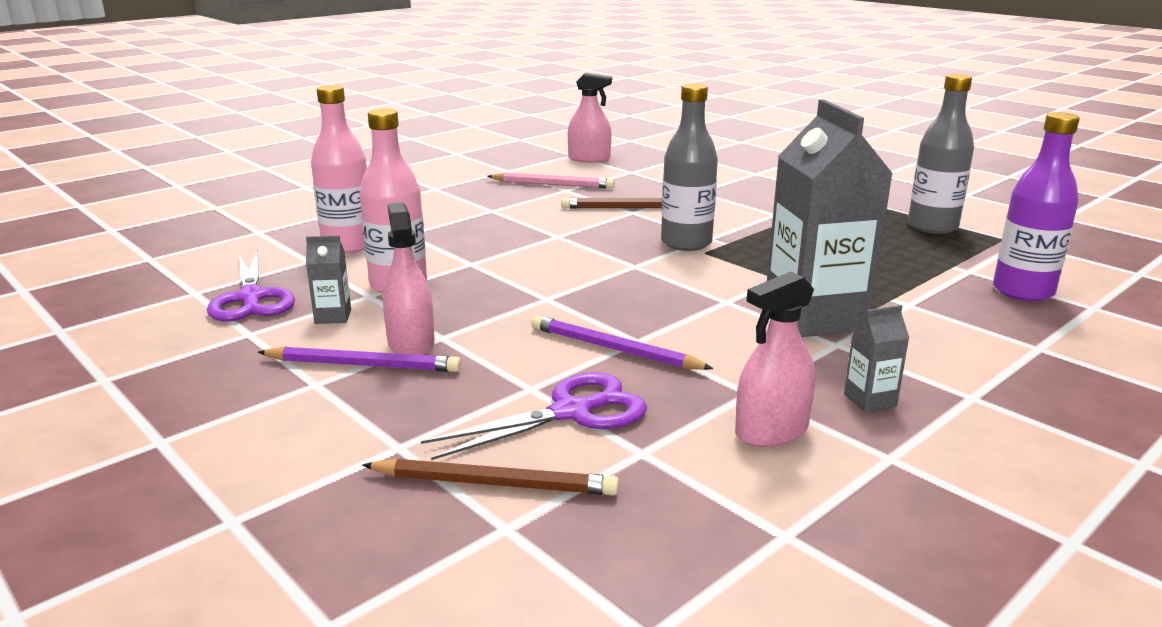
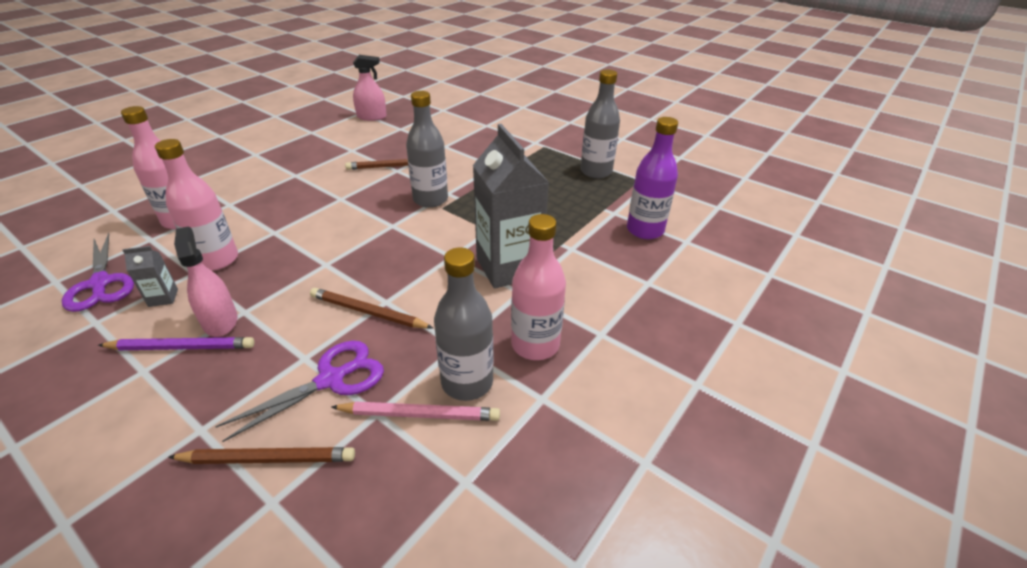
camera: 10 degrees left, 15 degrees up
(552, 184) = (342, 145): pink pencil -> pink pencil (419, 414)
(614, 349) = (368, 312): purple pencil -> brown pencil
(771, 431) = (467, 382): pink spray bottle -> grey bottle
(870, 400) = (535, 345): grey carton -> pink bottle

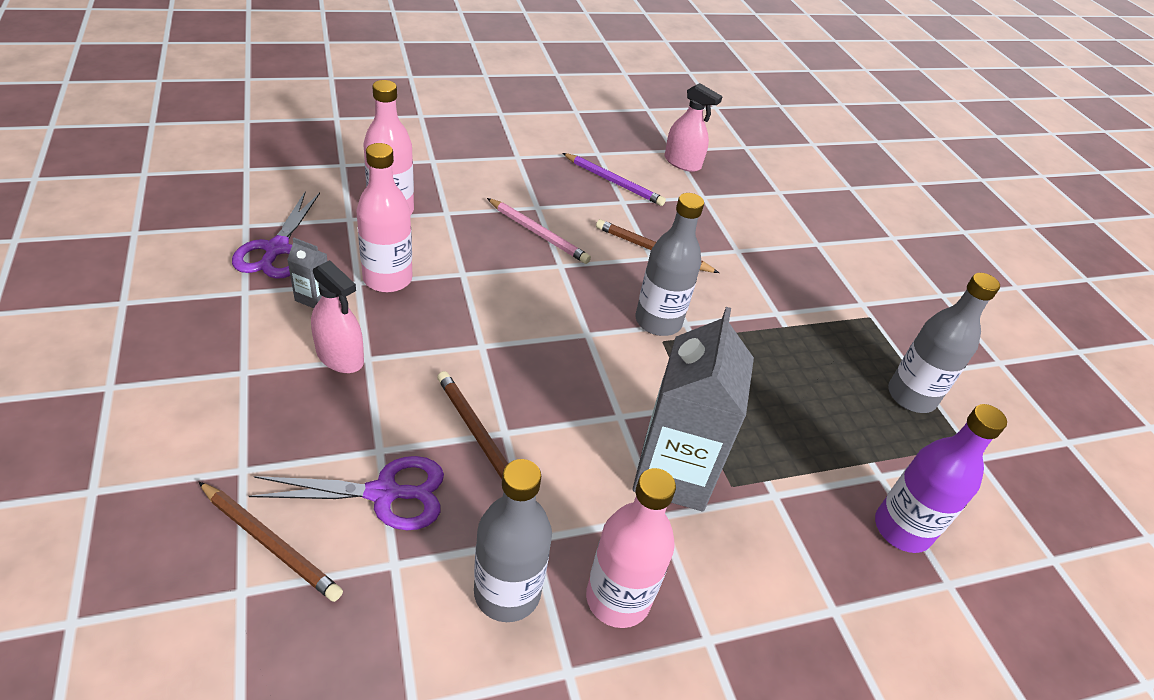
camera: 30 degrees right, 5 degrees up
(181, 347) = (289, 366): purple pencil -> purple pencil (613, 182)
(220, 321) = (340, 356): pink spray bottle -> pink spray bottle turned 120 degrees clockwise
(419, 414) = (431, 596): pink pencil -> pink pencil (538, 233)

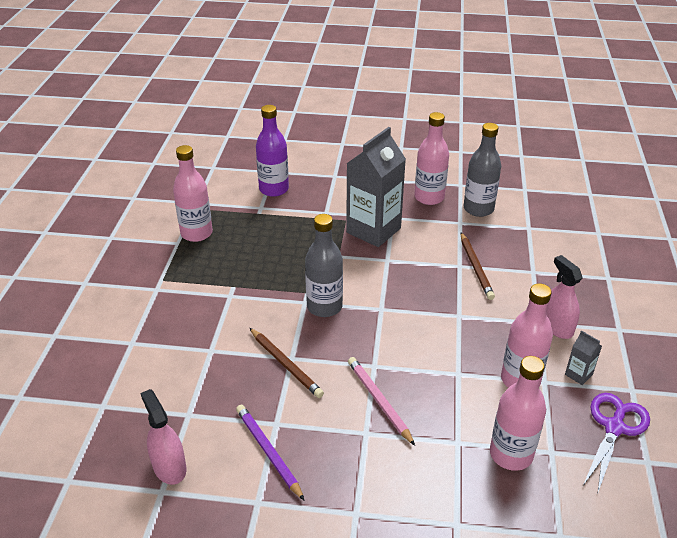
camera: 150 degrees left, 5 degrees down
(270, 543) = (588, 246): brown pencil -> none
(384, 493) = (532, 253): purple scissors -> none
(911, 396) = (196, 233): grey bottle -> pink bottle

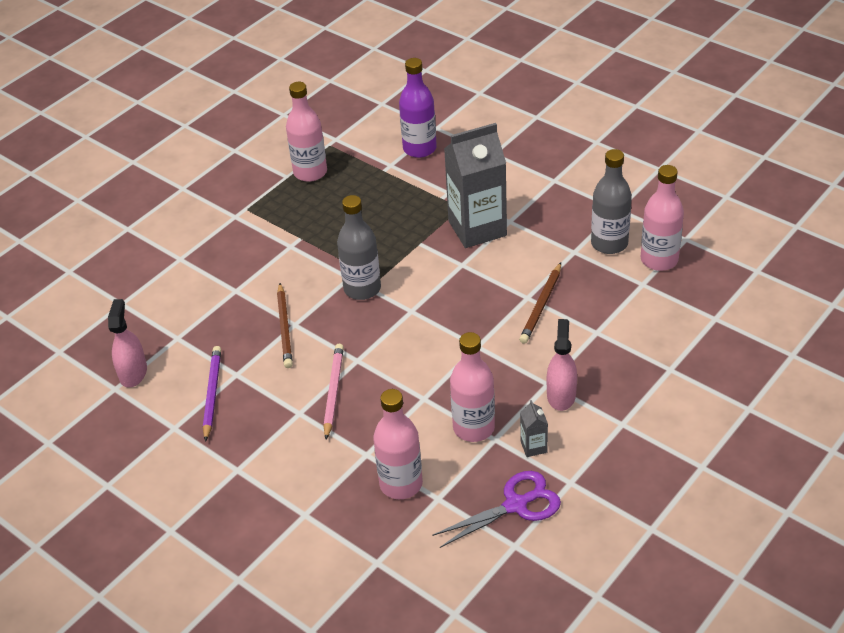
camera: 35 degrees right, 5 degrees up
(429, 197) = (569, 212): pink bottle -> pink bottle (659, 260)

